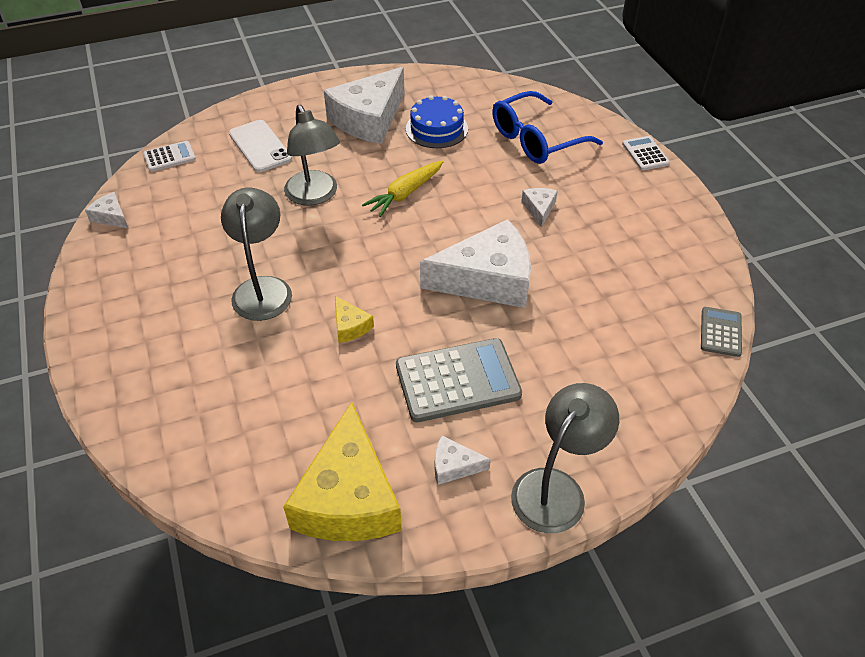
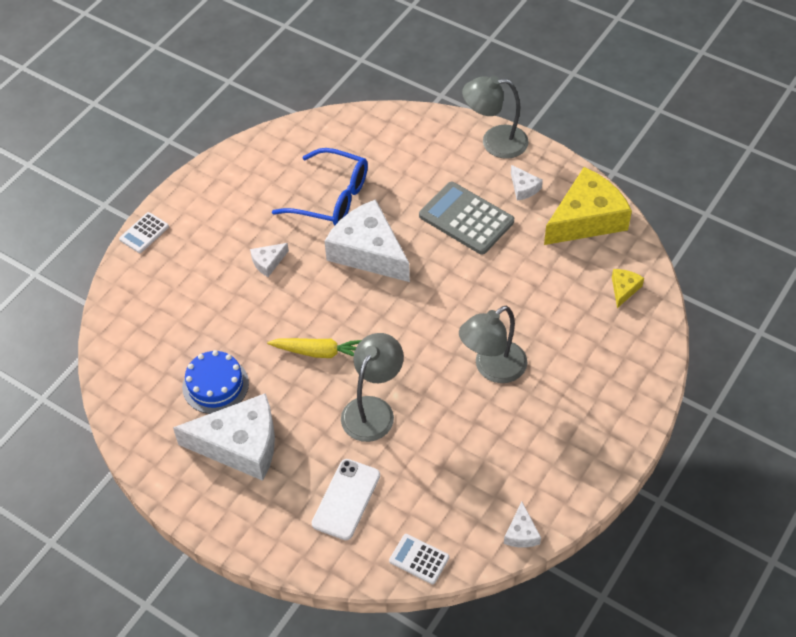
camera: 125 degrees left, 5 degrees up
(350, 326) = (476, 297): yellow cheese -> yellow cheese (624, 289)
(536, 140) = (178, 309): blue glasses -> blue glasses (332, 198)
(721, 332) = (313, 123): grey calculator -> none

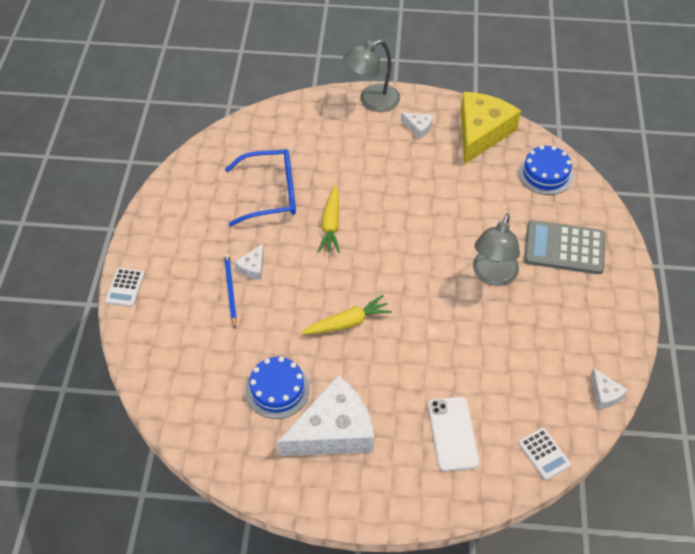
camera: 30 degrees left, 0 degrees up
(234, 275) = (230, 290): none -> blue pencil
(368, 251) = (331, 224): white cheese -> yellow carrot
(373, 409) = (423, 350): grey lamp -> none
(419, 559) = (544, 454): white calculator -> white calculator turned 120 degrees counterclockwise
(466, 218) = (391, 168): grey calculator -> grey calculator (564, 248)
(624, 289) = (545, 174): yellow cheese -> blue cake

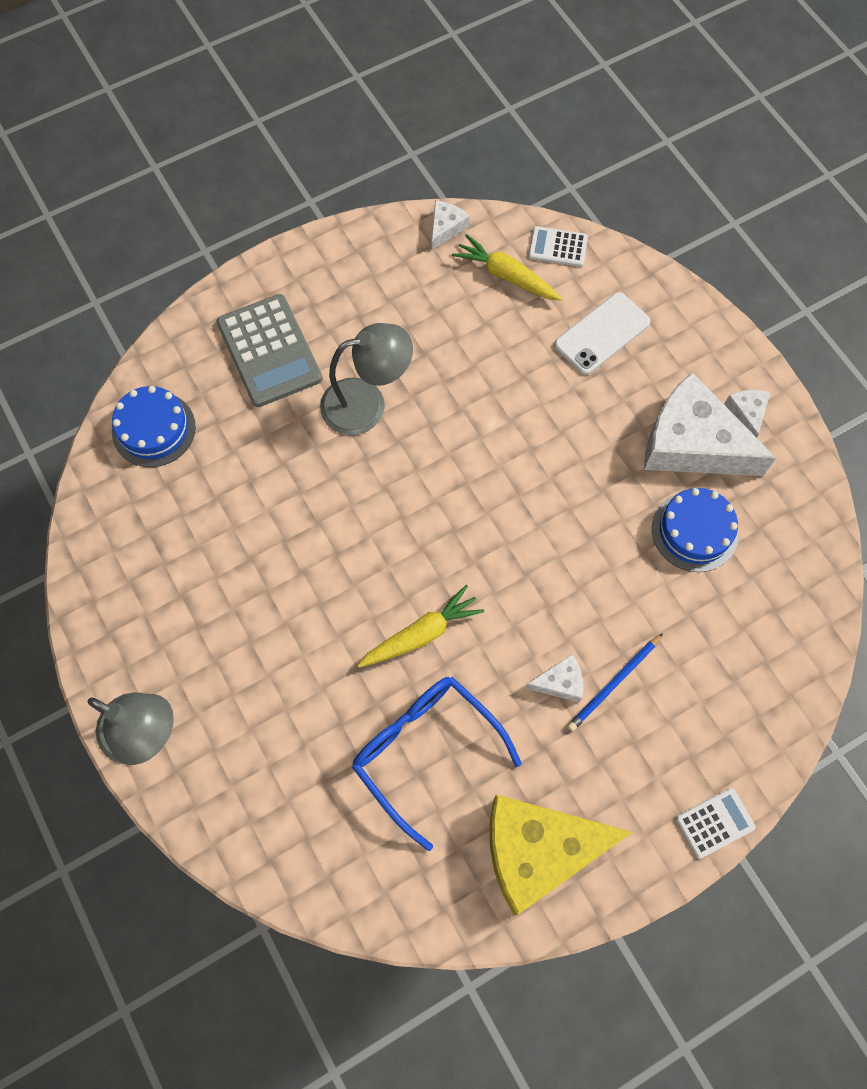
camera: 125 degrees left, 15 degrees up
(347, 323) = (552, 516): yellow carrot -> yellow carrot (506, 276)
(418, 127) = (163, 634): white cheese -> white cheese (747, 414)
(481, 132) = (121, 546): yellow cheese -> yellow cheese (538, 850)
(544, 454) = (558, 247): white calculator -> white calculator turned 105 degrees counterclockwise

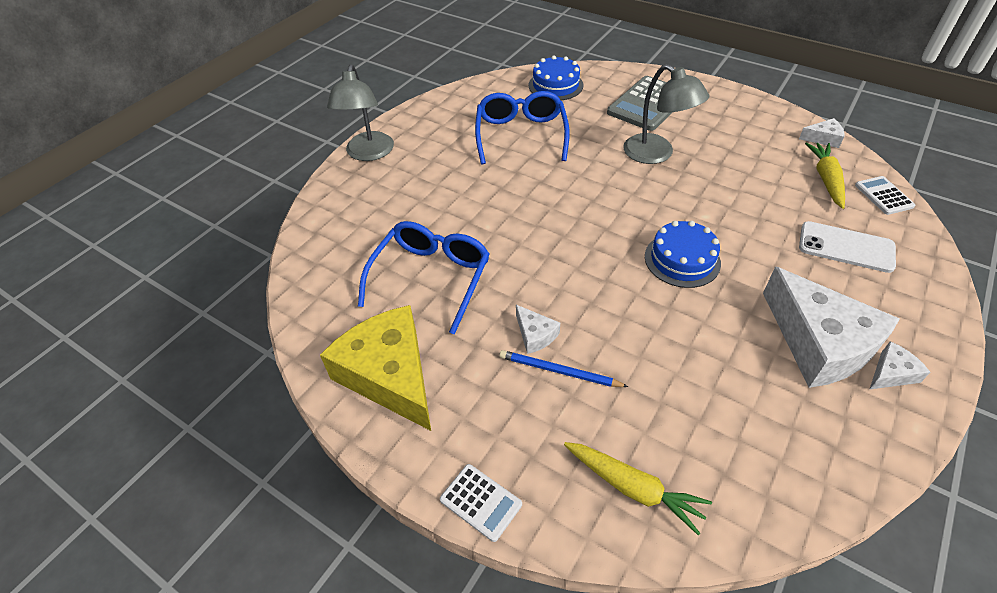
camera: 65 degrees right, 20 degrees down
(232, 528) = (521, 135): none -> blue glasses
(421, 634) = (516, 242): yellow carrot -> yellow carrot (633, 488)
(692, 443) = (819, 343): white cheese -> white cheese turned 150 degrees clockwise
(694, 531) = (741, 376): blue cake -> blue cake (682, 259)

